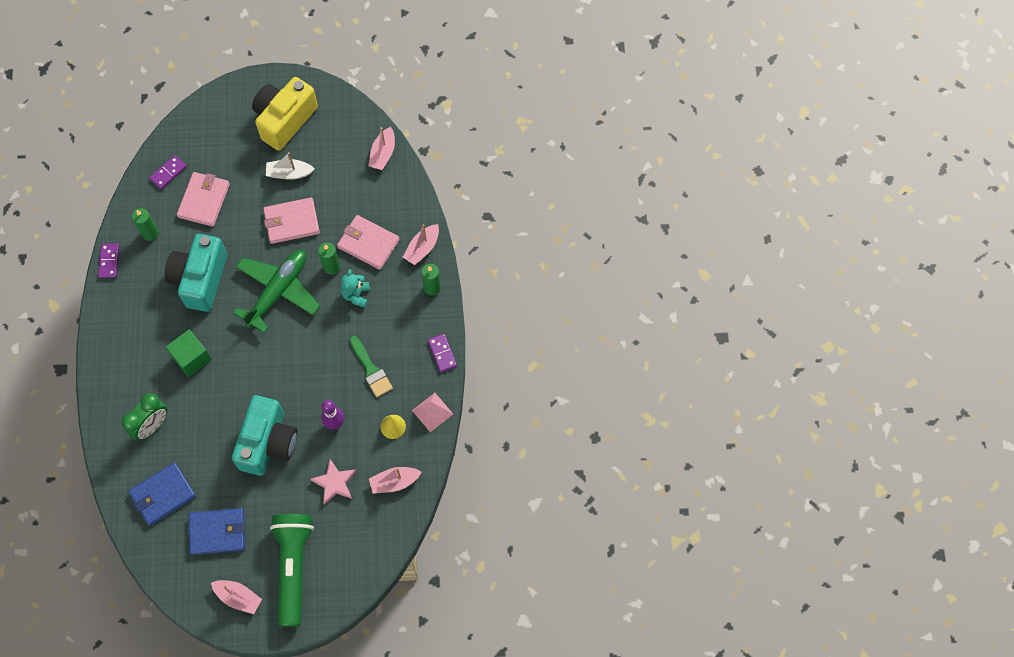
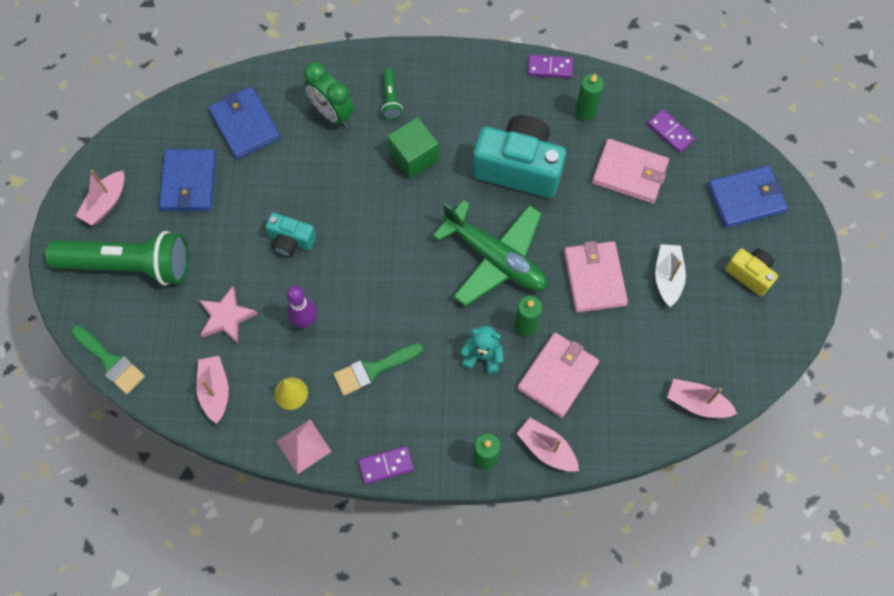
camera: 95 degrees right, 0 degrees up
(138, 381) = (391, 99): none -> green flashlight
(224, 122) = (746, 198): none -> blue wallet
(268, 443) = (291, 241): turquoise camera -> turquoise camera, size x0.52
(285, 120) = (750, 274): yellow camera -> yellow camera, size x0.52
(376, 566) = (110, 362): none -> green brush

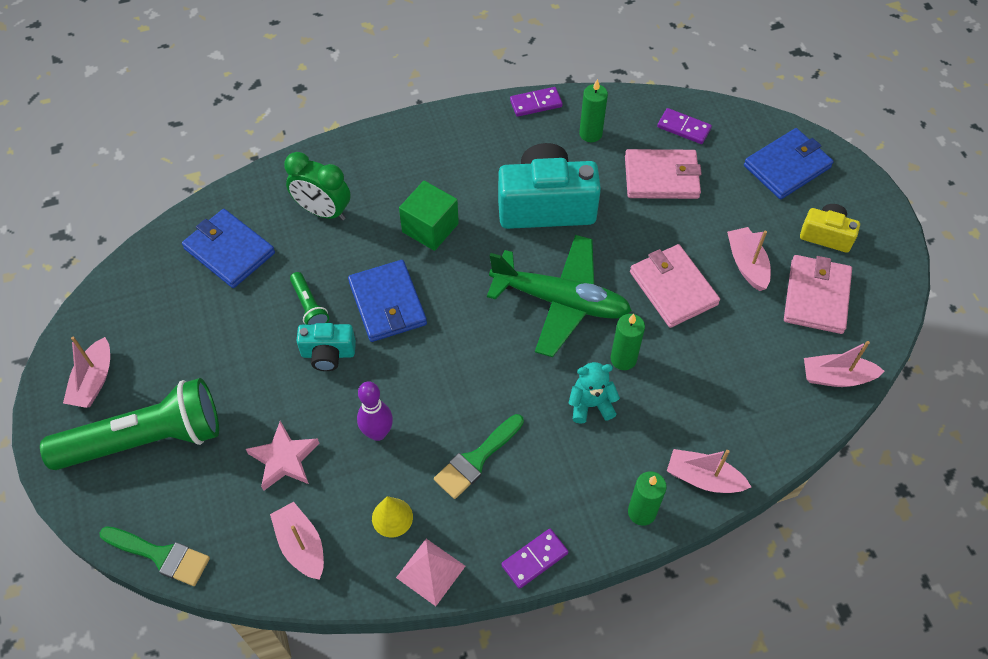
camera: 20 degrees left, 10 degrees down
(189, 182) = (186, 329): blue wallet -> blue wallet (387, 303)
(391, 99) = (382, 179): green flashlight -> green flashlight (309, 306)
(558, 376) = (680, 398): pink wallet -> pink wallet (816, 296)
(667, 277) = (747, 264): white boat -> pink boat

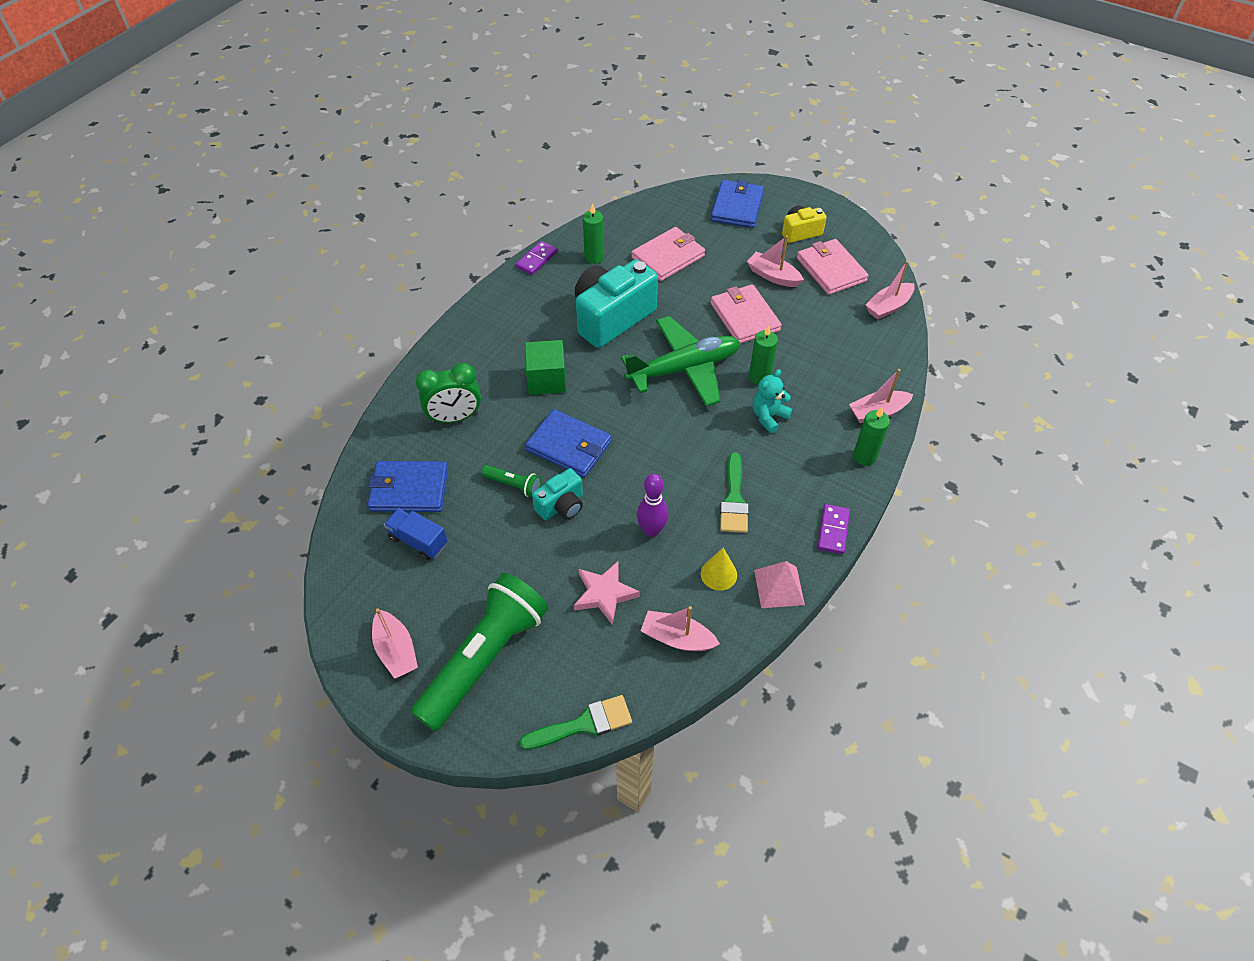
camera: 40 degrees left, 5 degrees down
(194, 301) = (418, 541): none -> blue truck
(673, 288) = (745, 317): pink wallet -> pink wallet turned 45 degrees clockwise
(684, 128) = (651, 220): purple domino -> none

